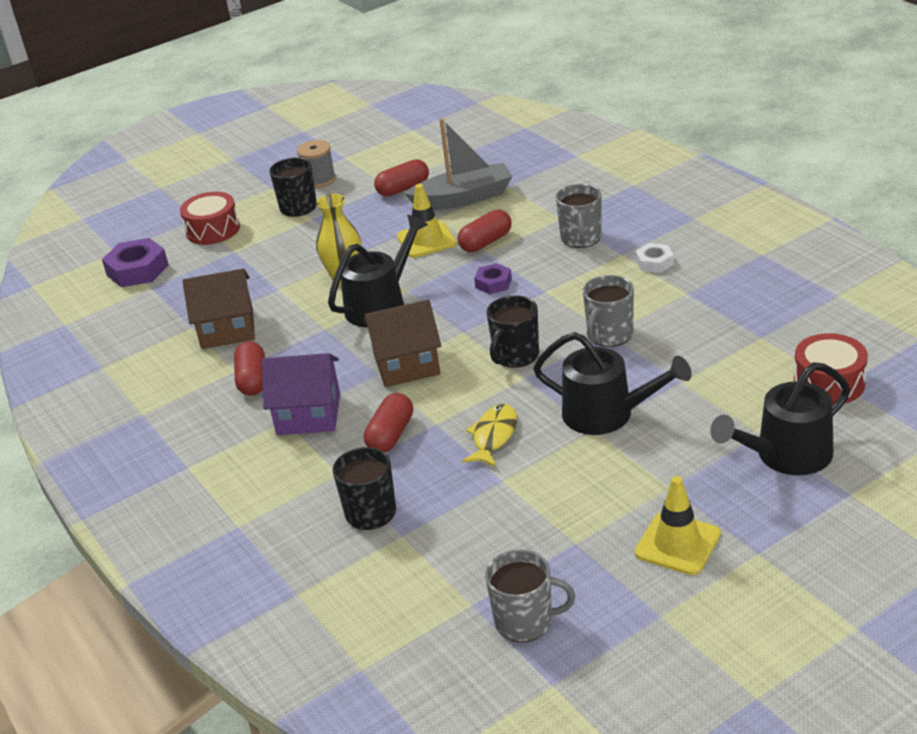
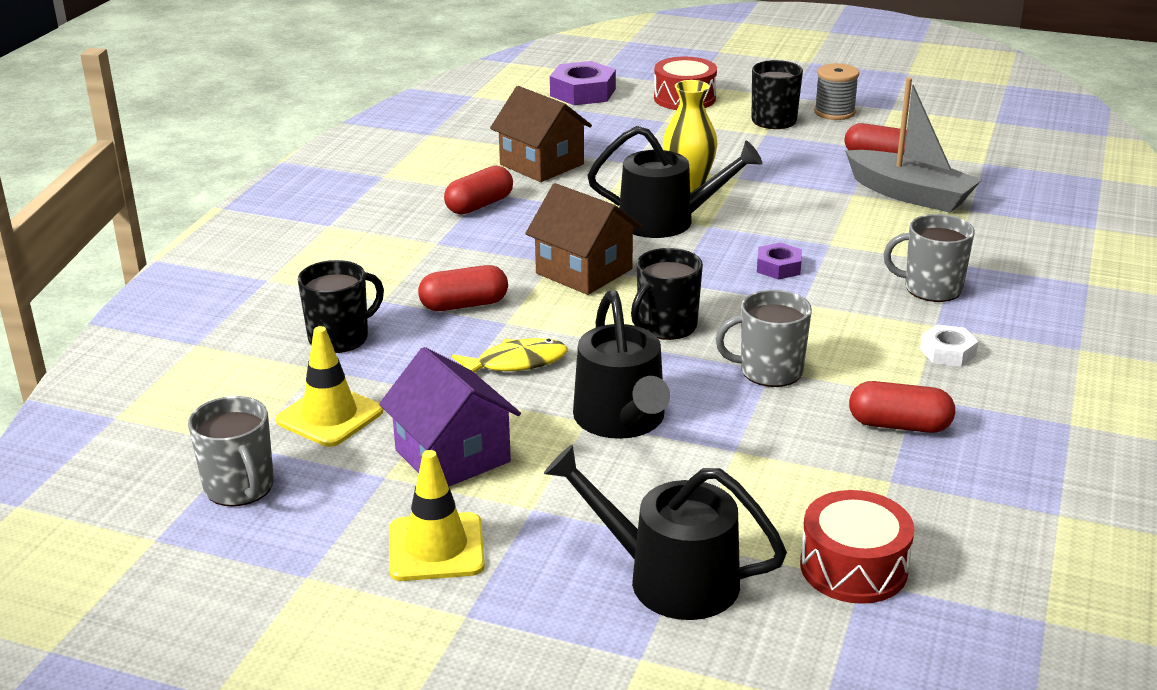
camera: 50 degrees right, 5 degrees down
(309, 414) = (455, 251): purple house -> purple house (452, 456)
(426, 240) = (807, 203): yellow traffic cone -> yellow traffic cone (330, 416)
(485, 242) = (847, 236): red capsule -> red capsule (899, 425)
(515, 355) = (666, 326): black mug -> black mug turned 45 degrees counterclockwise
(581, 238) = (931, 288): grey mug -> grey mug turned 45 degrees clockwise

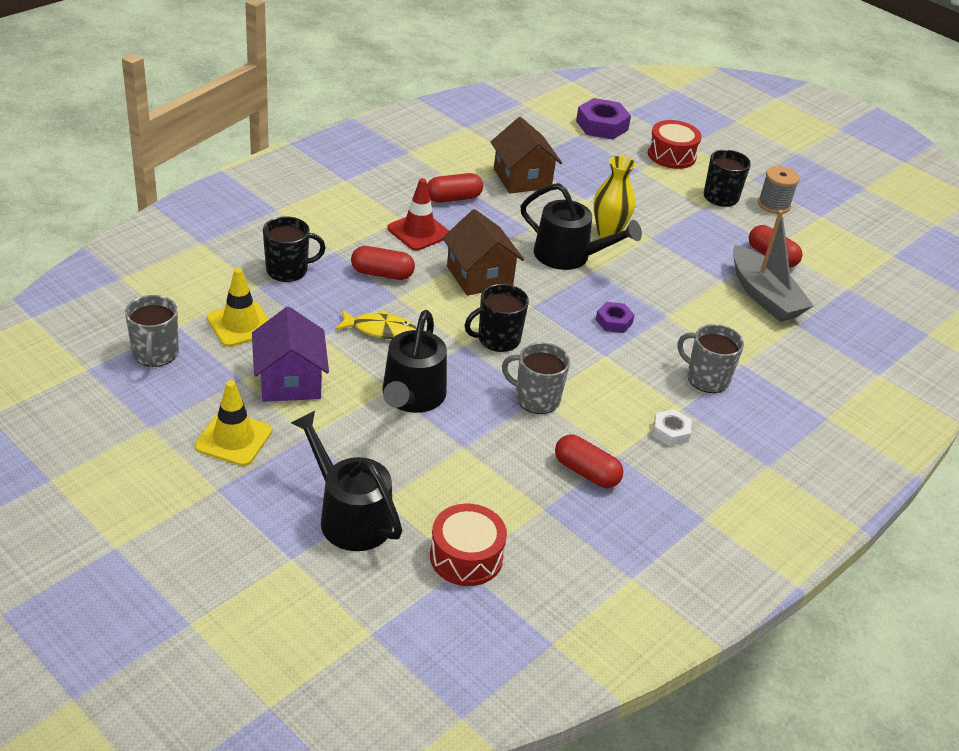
camera: 20 degrees right, 10 degrees up
(469, 249) = (418, 232): none -> red traffic cone

